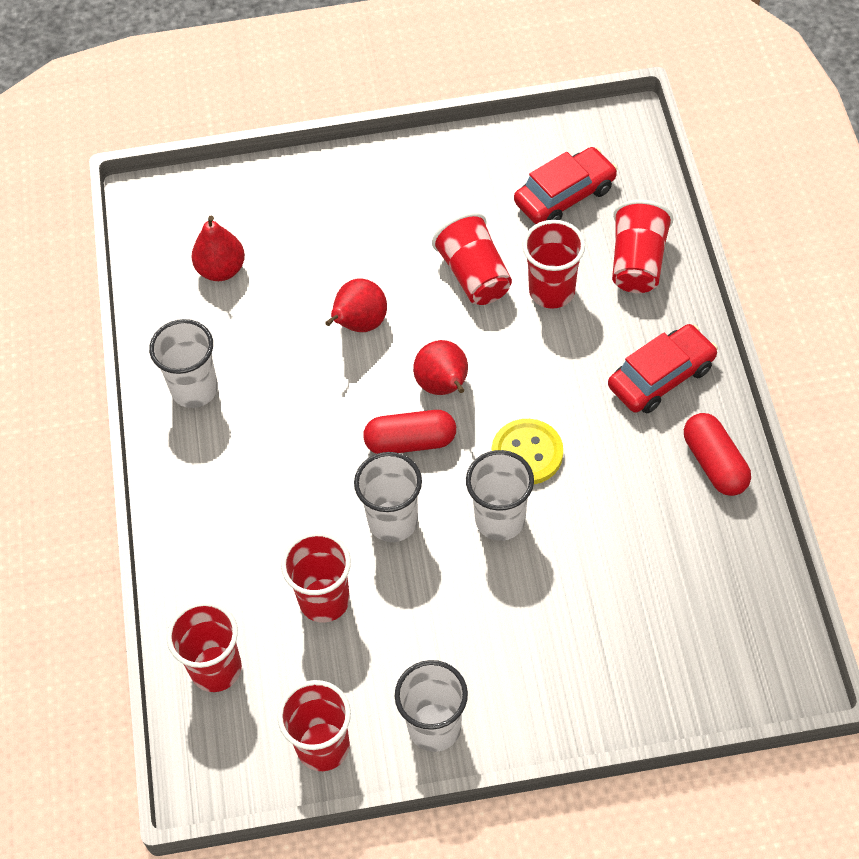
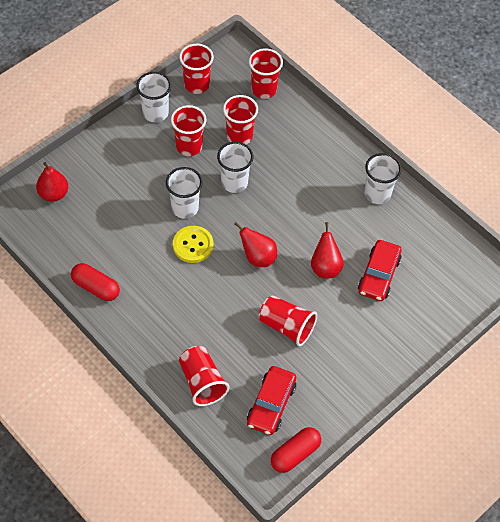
camera: 140 degrees right, 0 degrees up
(221, 269) = (420, 259): red pear -> red pear (53, 194)
(411, 441) = (253, 222): red capsule -> red capsule (295, 454)
(552, 291) = (238, 339): red cup -> red cup (189, 146)
(661, 377) = (149, 320): red car -> red car (378, 275)

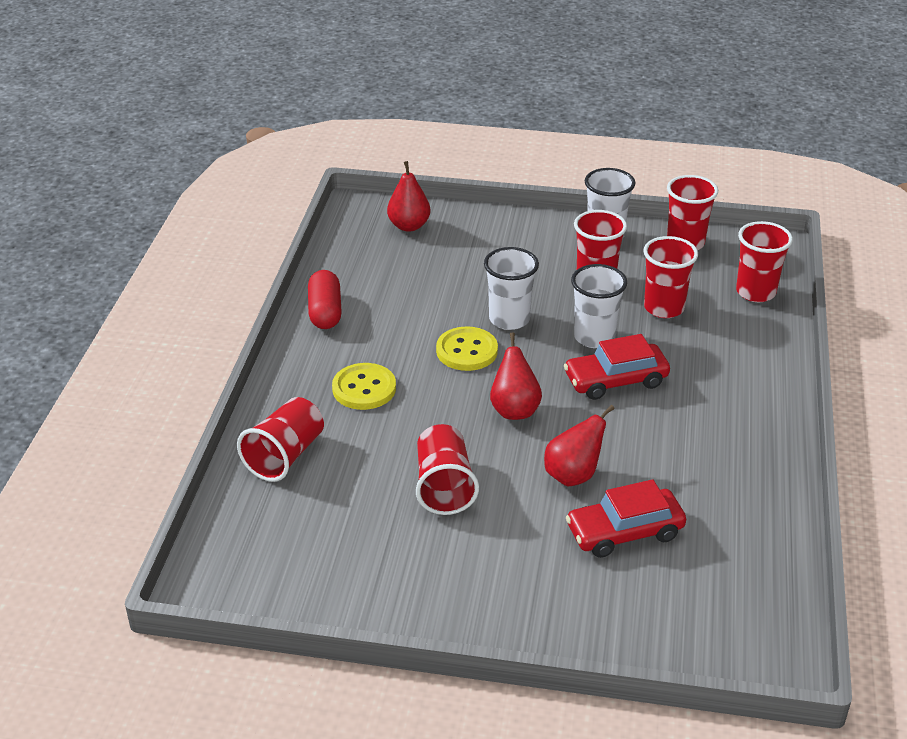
camera: 55 degrees right, 20 degrees down
(180, 312) = (364, 388): none -> yellow button
(271, 404) = (313, 533): red car -> red car (616, 380)
(295, 454) = (260, 595): red capsule -> none
(377, 194) = (747, 464): white cup -> none

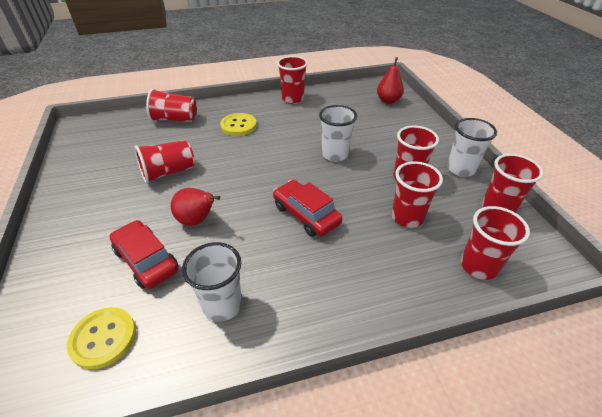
camera: 65 degrees right, 5 degrees up
(325, 312) = (292, 99): red capsule -> red cup
(467, 351) = (293, 148): yellow button -> yellow button (103, 338)
(514, 410) = (249, 179): red pear -> none
(594, 337) = (345, 193): white cup -> white cup (222, 305)

